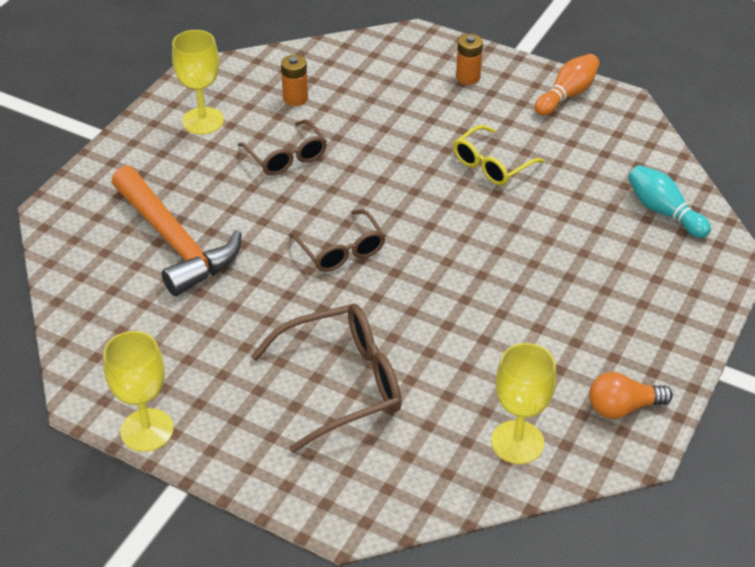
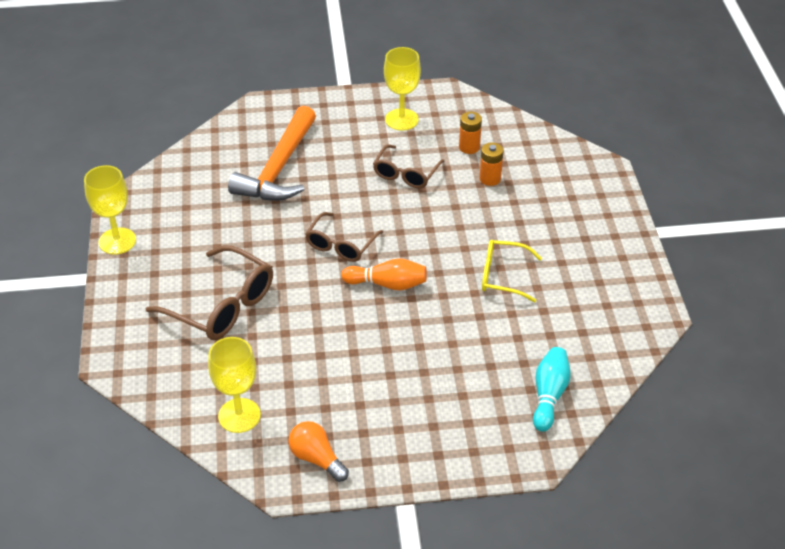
camera: 55 degrees right, 0 degrees up
(468, 77) = (589, 217): orange battery -> orange battery (490, 179)
(567, 95) = (629, 280): orange bowling pin -> orange bowling pin (387, 284)

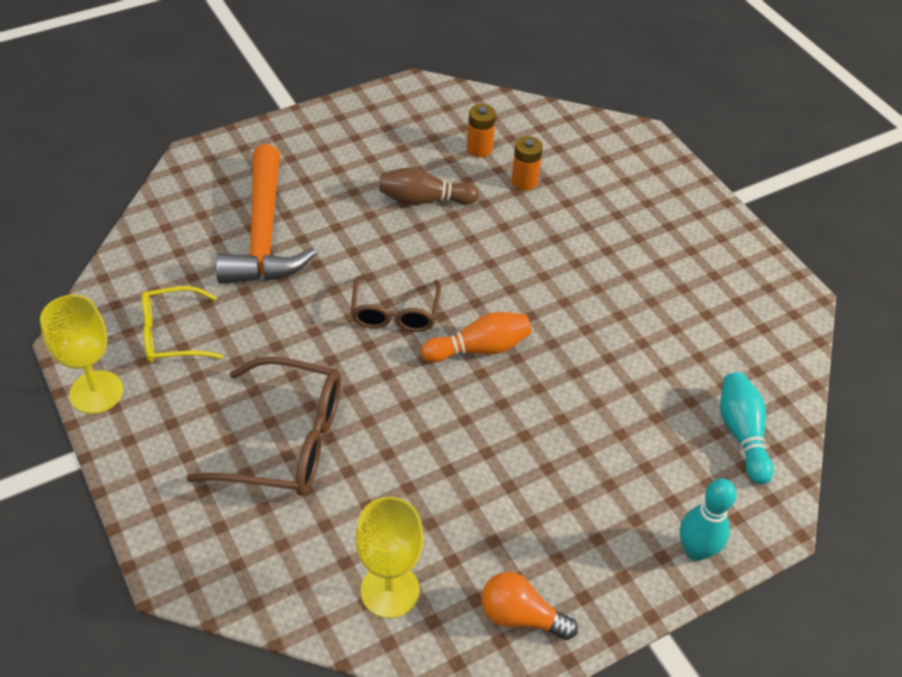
camera: 25 degrees left, 5 degrees up
(401, 119) = (382, 133): yellow goblet -> none
(406, 173) = (424, 200): brown glasses -> brown bowling pin
(464, 458) = (695, 550): none -> turquoise bowling pin
(503, 276) = (607, 298): yellow glasses -> yellow glasses (173, 334)

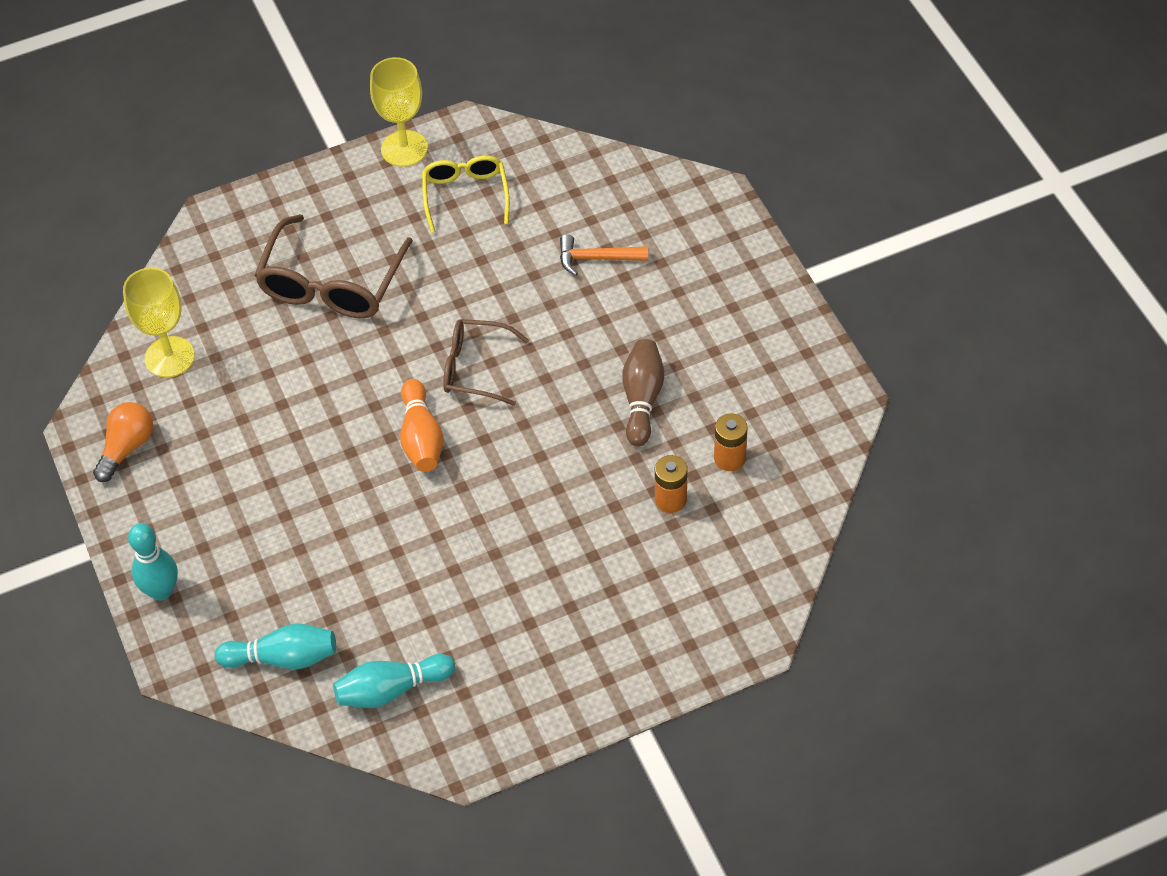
camera: 100 degrees right, 5 degrees up
(263, 233) = (597, 258): orange hammer -> orange hammer, size x0.48
(749, 349) = (391, 689): none -> turquoise bowling pin

